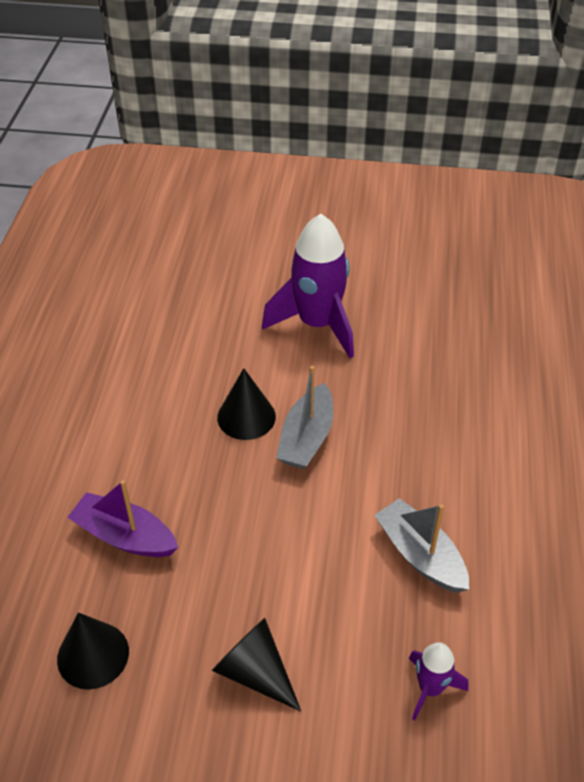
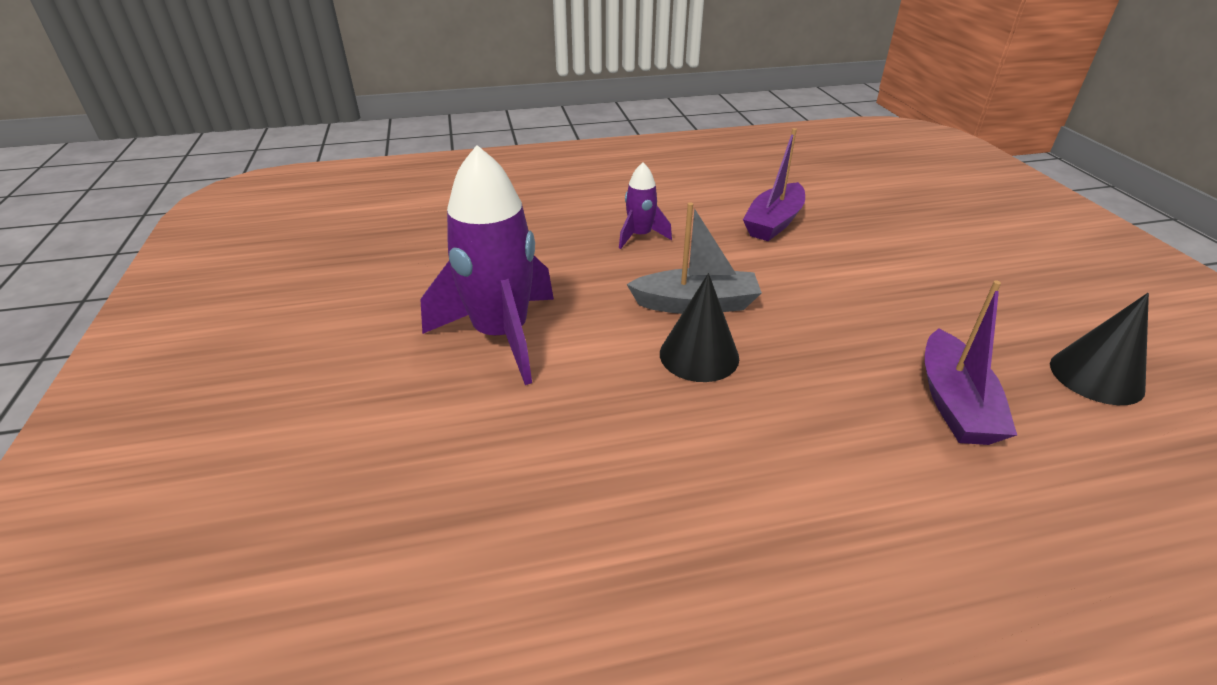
camera: 110 degrees left, 10 degrees down
(255, 672) = (972, 277): black cone -> none
(420, 555) = (774, 222): grey boat -> purple boat
(430, 688) = (880, 204): purple rocket -> purple rocket (640, 236)

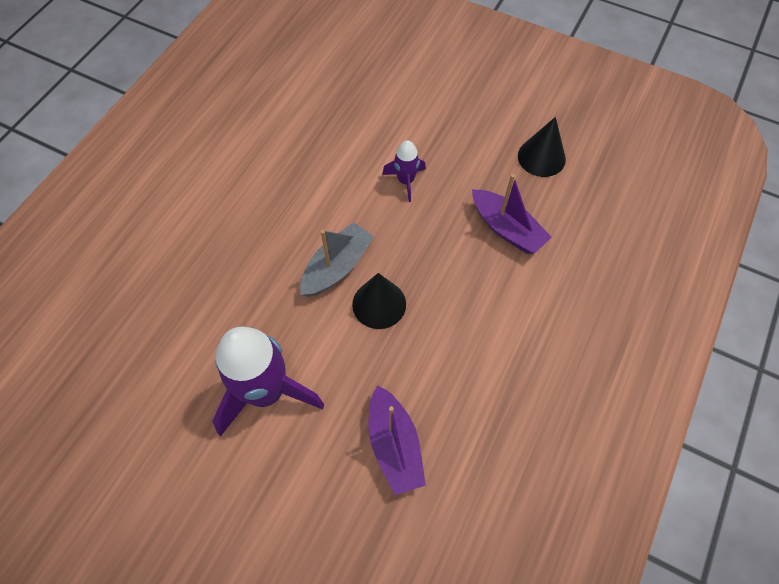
camera: 50 degrees left, 25 degrees up
(640, 236) = (240, 236): purple rocket -> purple rocket (405, 181)
(774, 222) = (303, 153): purple boat -> purple boat (394, 445)

